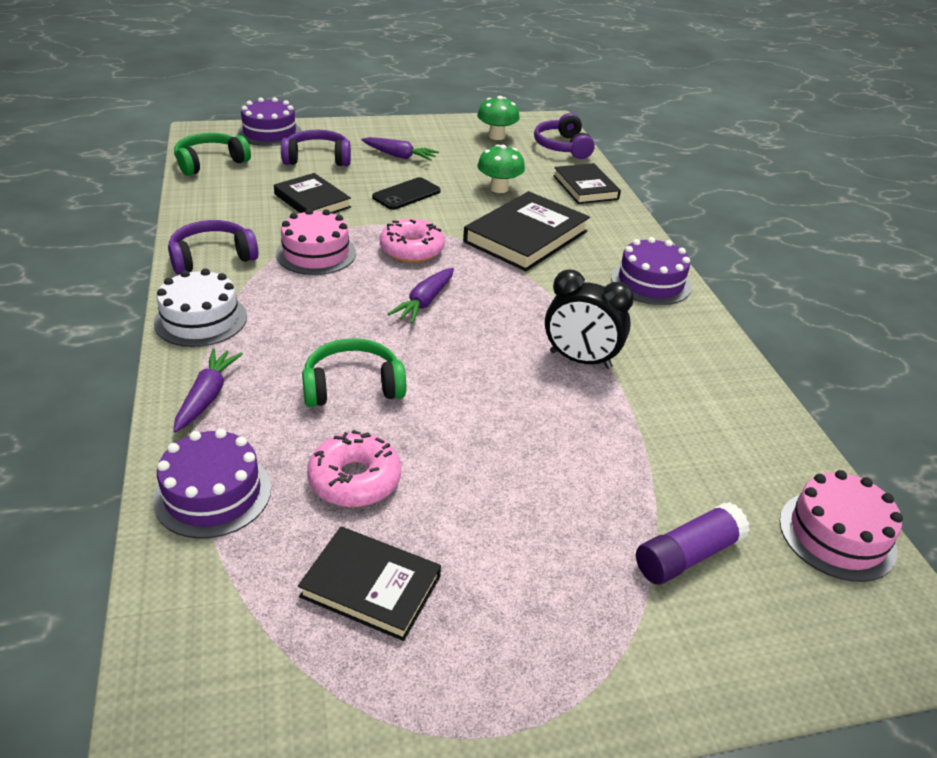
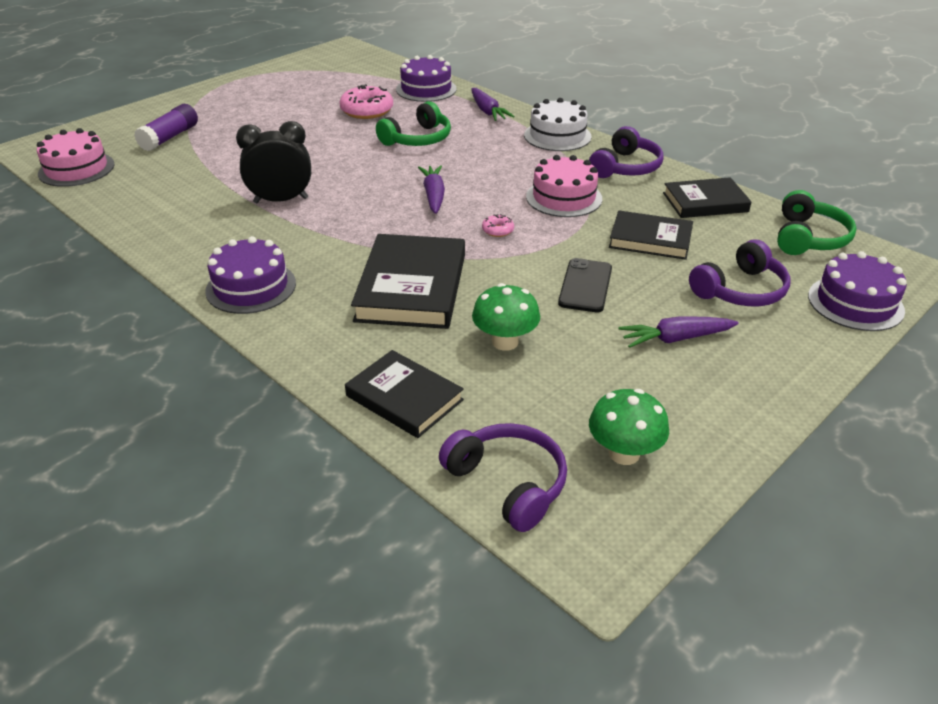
camera: 150 degrees right, 0 degrees up
(371, 586) = (321, 90): black book -> black book (705, 202)
(412, 249) = (497, 230): pink donut -> pink donut, size x0.48

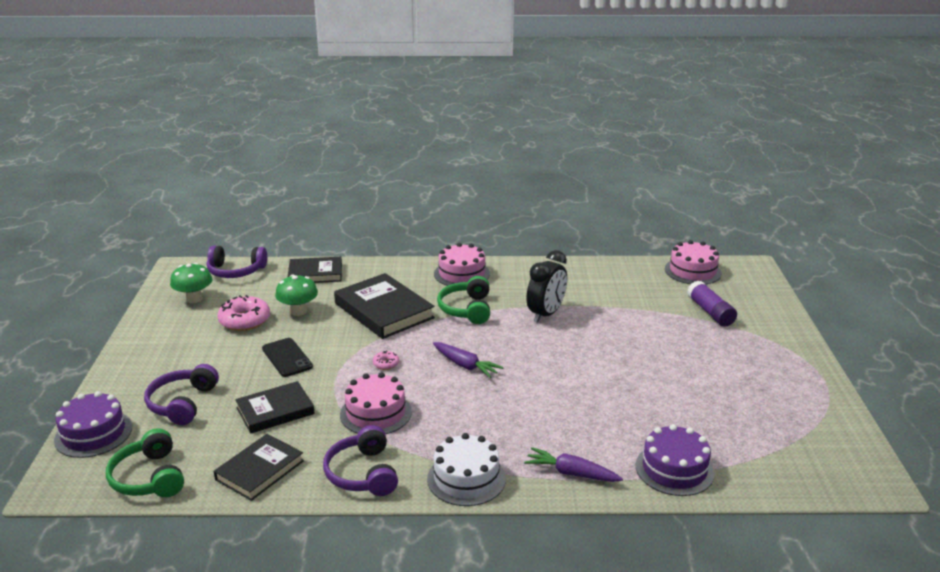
camera: 135 degrees right, 10 degrees down
(251, 287) = (462, 274): purple cake -> pink cake
(367, 111) = (659, 410): pink donut -> pink donut (245, 320)
(417, 139) = (564, 405): green headphones -> green headphones (466, 309)
(675, 339) = (205, 354): purple carrot -> none

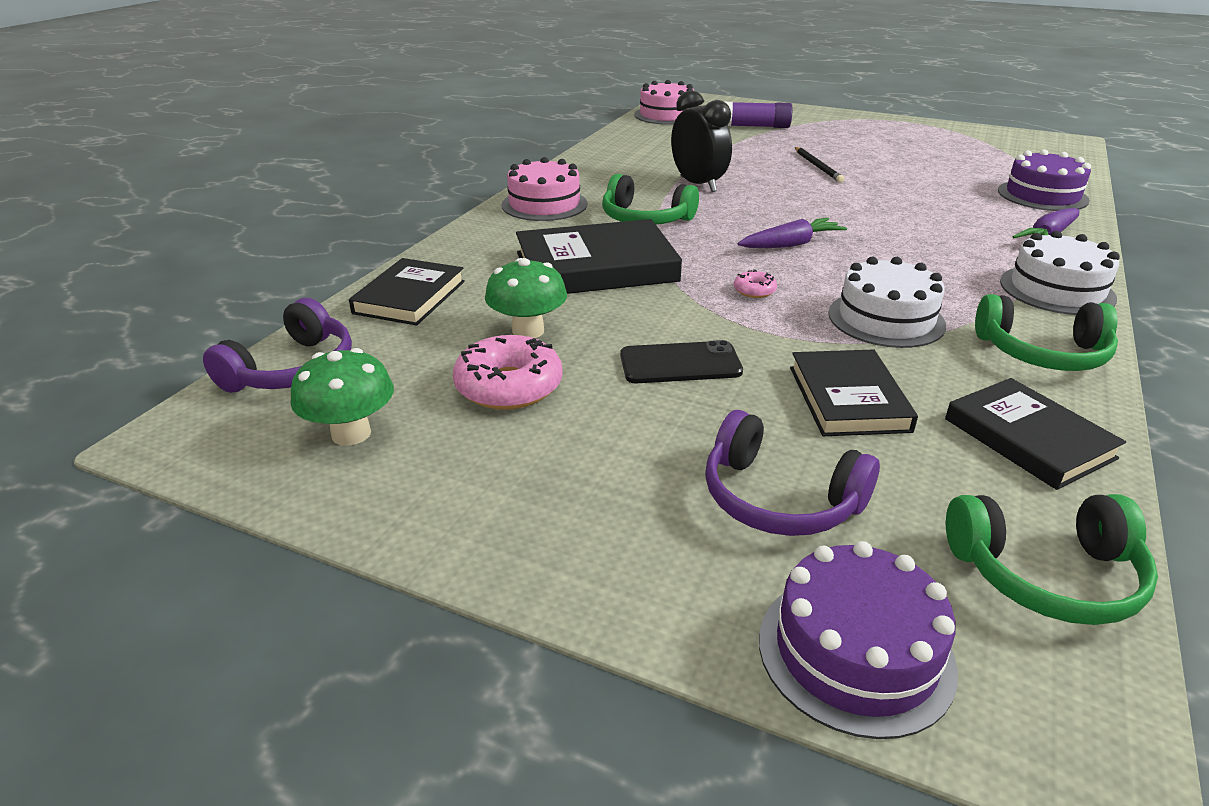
camera: 65 degrees left, 5 degrees up
(362, 473) = (1042, 353): purple headphones -> green headphones
(375, 413) = (886, 319): pink cake -> white cake
(635, 354) = (817, 166): none -> black pencil

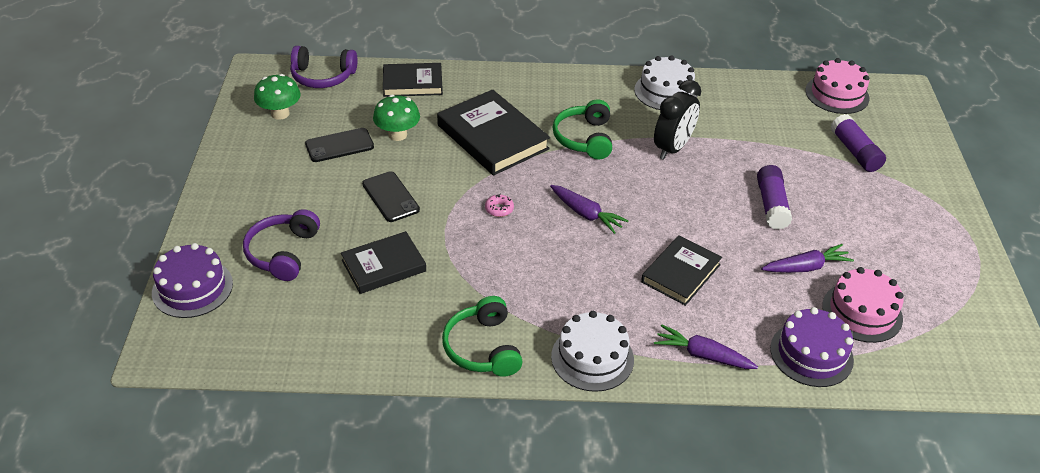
camera: 65 degrees right, 10 degrees up
(509, 386) = (339, 145): pink donut -> black phone
(544, 204) = (577, 89): pink cake -> pink cake (862, 312)
(817, 166) = (771, 205): black pencil -> purple glue stick
(886, 319) = (492, 272): white cake -> white cake (665, 91)
(916, 173) = (806, 267): none -> purple carrot
(1028, 438) = (374, 340): black book -> black book (681, 273)
(1046, 575) = (258, 345): green headphones -> none

